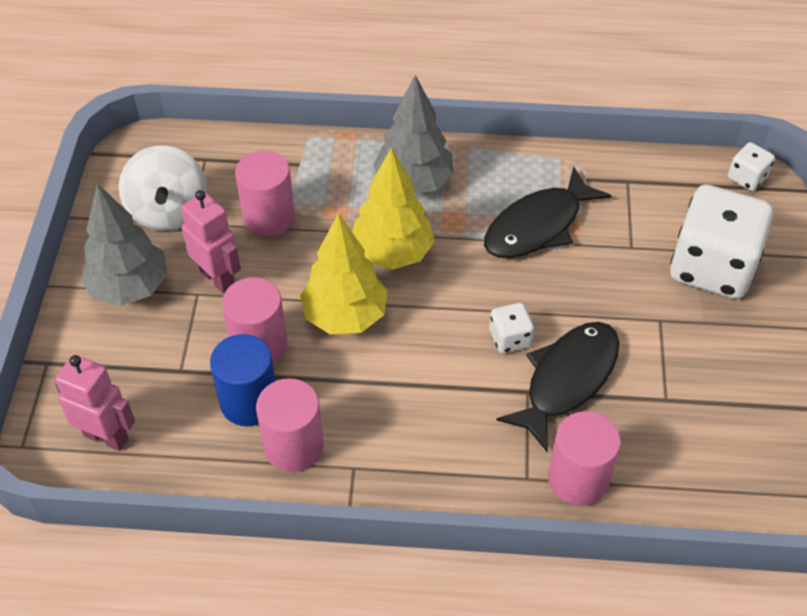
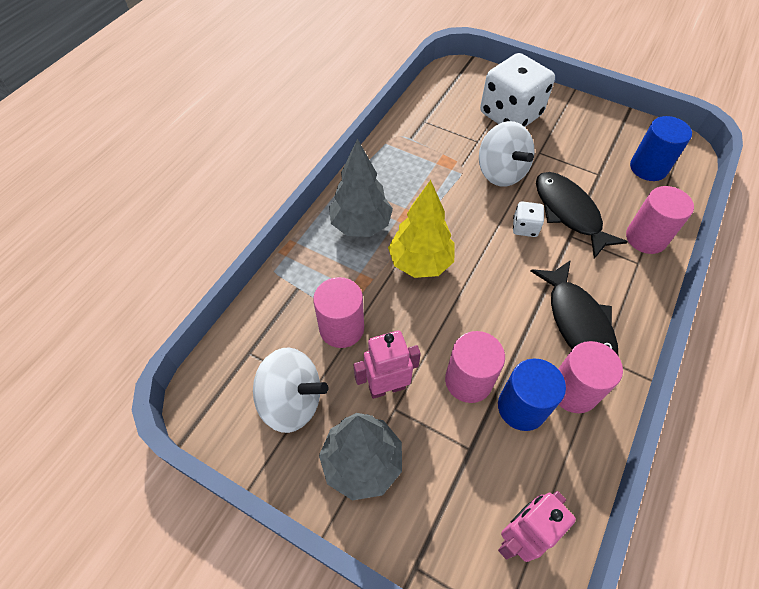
camera: 65 degrees left, 5 degrees up
(345, 316) = (465, 313): yellow tree -> none
(538, 226) = (437, 176): black fish -> black fish (577, 322)
(590, 287) = (501, 172): none -> white spinning top
(723, 458) = (648, 168): none -> blue cylinder
(747, 178) = (451, 73): white dice -> none

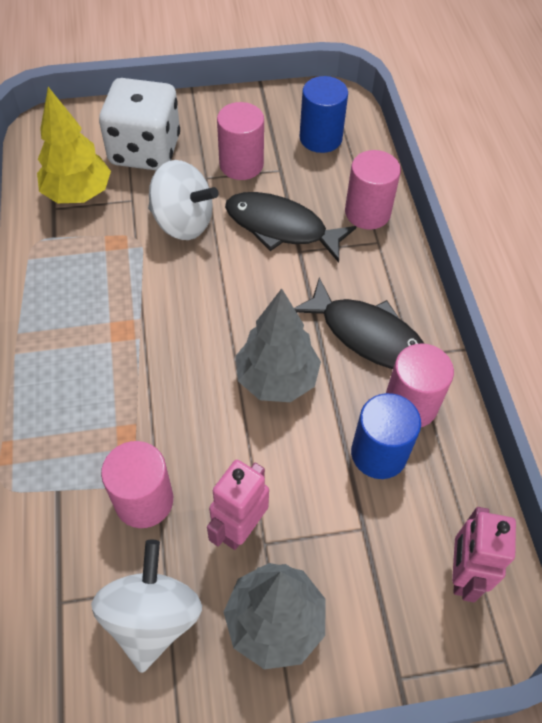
camera: 40 degrees left, 0 degrees up
(291, 401) = (152, 617): white spinning top -> white spinning top turned 60 degrees counterclockwise
(361, 225) = (74, 372): grey tree -> grey tree (276, 379)
(420, 262) = (173, 373): yellow tree -> yellow tree (78, 194)
(468, 380) = (313, 463): pink cylinder -> pink cylinder (241, 164)
(525, 227) = (250, 268): white dice -> none

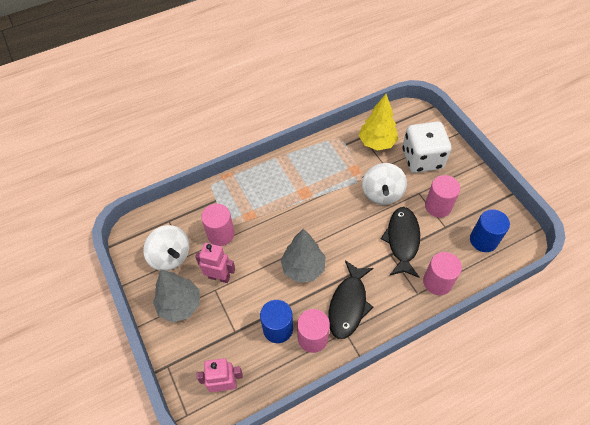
camera: 75 degrees right, 0 degrees up
(152, 617) = (170, 256): white spinning top -> white spinning top turned 60 degrees clockwise

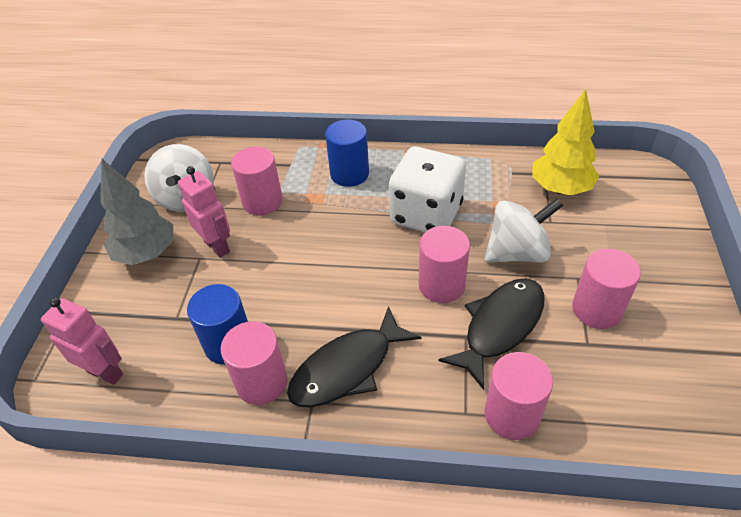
camera: 35 degrees right, 10 degrees down
(303, 268) = (326, 289): grey tree -> none
(359, 233) = (441, 285): none -> pink cylinder
(382, 193) = (517, 252): white spinning top -> white spinning top turned 150 degrees counterclockwise
(422, 159) = (618, 236): white dice -> white dice (426, 214)
(483, 240) = (644, 397): blue cylinder -> blue cylinder (349, 174)

